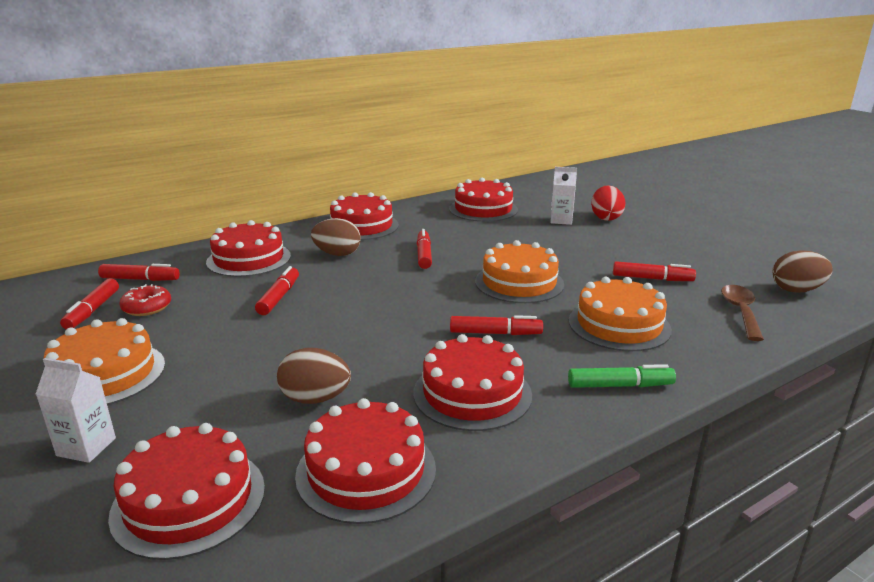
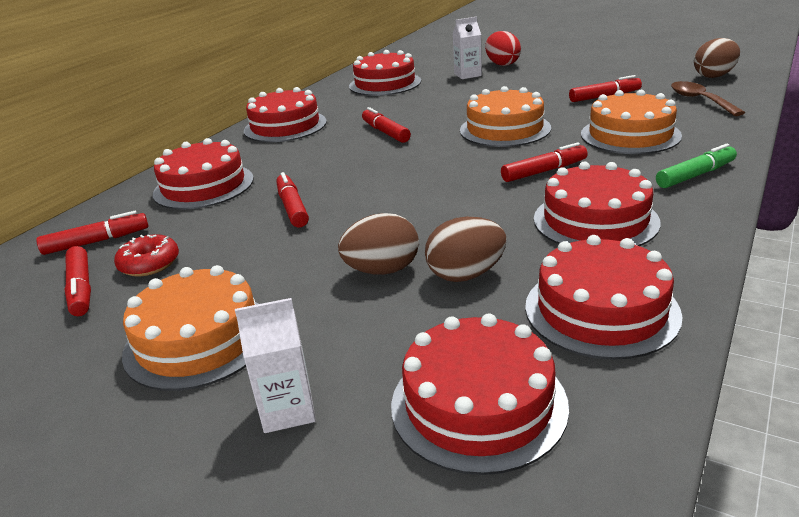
camera: 25 degrees left, 5 degrees up
(337, 254) = (297, 155): brown egg -> brown egg (382, 270)

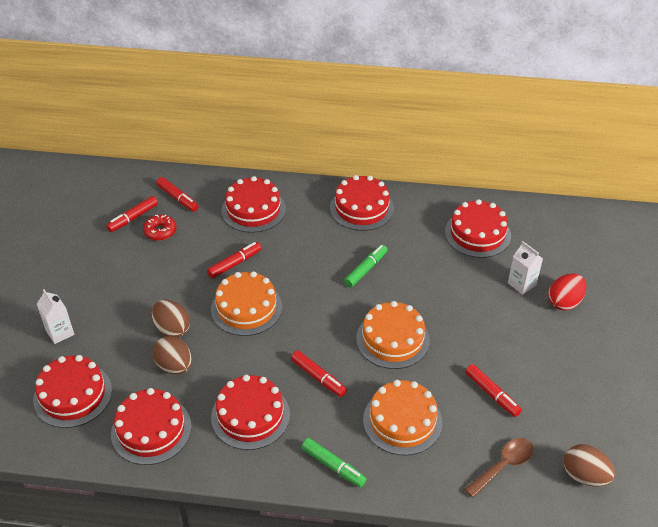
camera: 65 degrees right, 15 degrees up
(199, 339) = (101, 282): orange cake -> orange cake (246, 308)
(385, 132) = (366, 269): red marker -> green marker

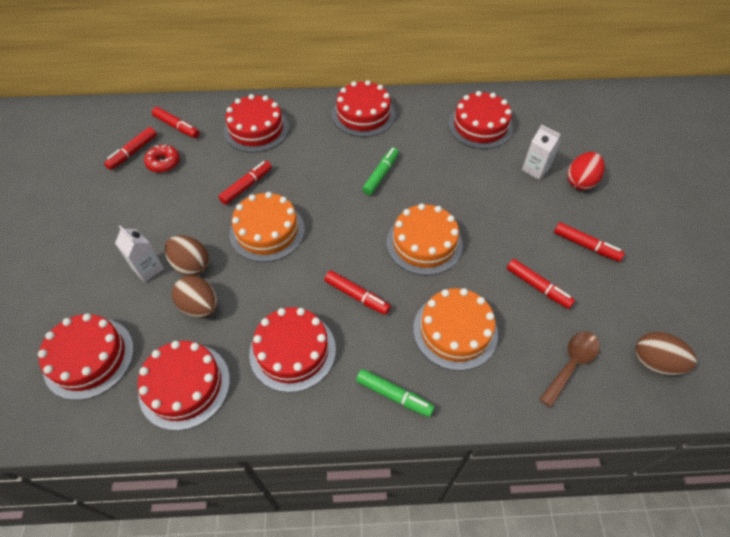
camera: 10 degrees left, 10 degrees up
(60, 332) = (67, 287): white carton -> white carton (148, 269)
(550, 363) = (586, 246): none -> red marker

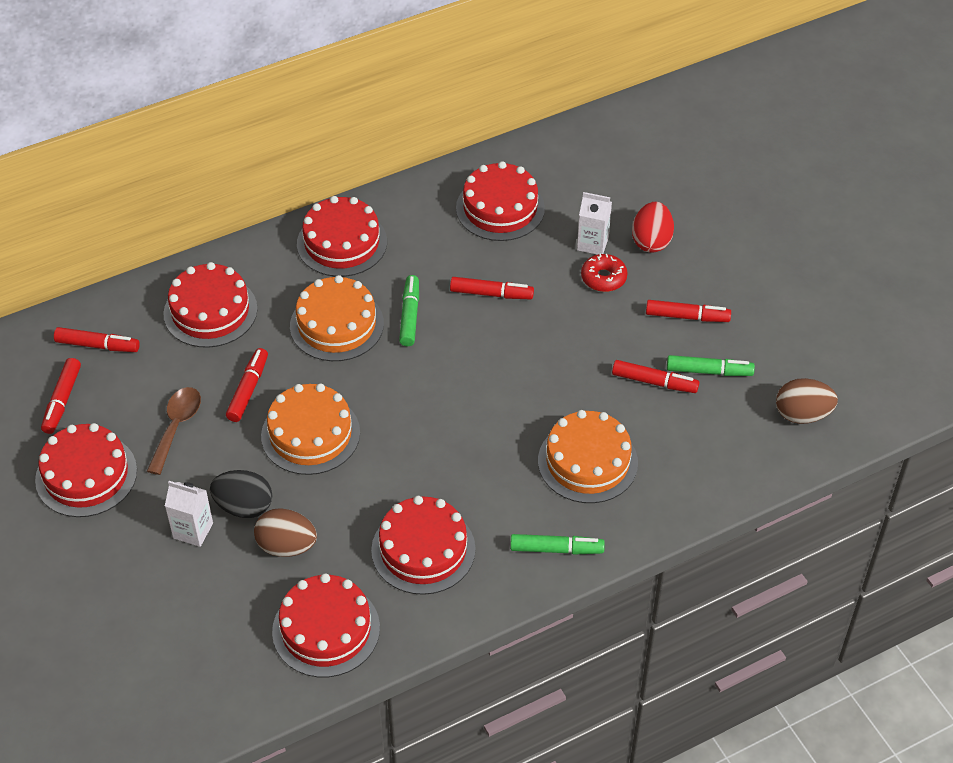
camera: 25 degrees left, 5 degrees down
(89, 358) = (195, 647): red cake -> red cake (86, 475)
(163, 162) = (115, 399): red donut -> red donut (603, 278)
(191, 265) = (244, 507): brown egg -> black egg
(357, 296) = (461, 466): red marker -> red marker (491, 294)
(424, 243) = (506, 380): orange cake -> orange cake (336, 325)
(571, 364) = (721, 449): brown spoon -> brown spoon (176, 427)
(586, 295) = (709, 371): none -> green marker

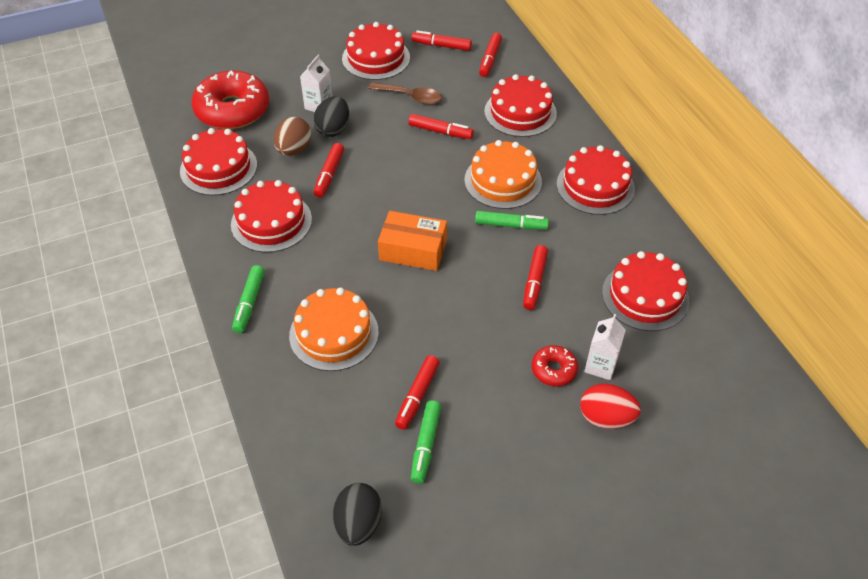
camera: 95 degrees right, 0 degrees up
(201, 637) = (232, 110): none -> red donut
(310, 434) = (393, 163): orange cake -> none
(456, 401) = (413, 250): none -> orange box
(687, 317) = (499, 436): red marker -> red marker (329, 175)
(802, 415) = (358, 523): brown egg -> black egg

